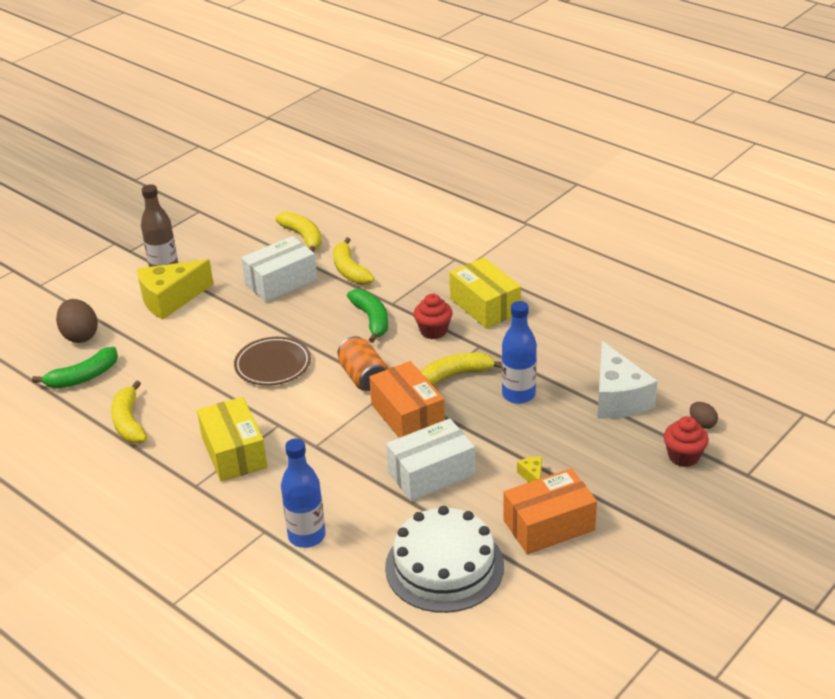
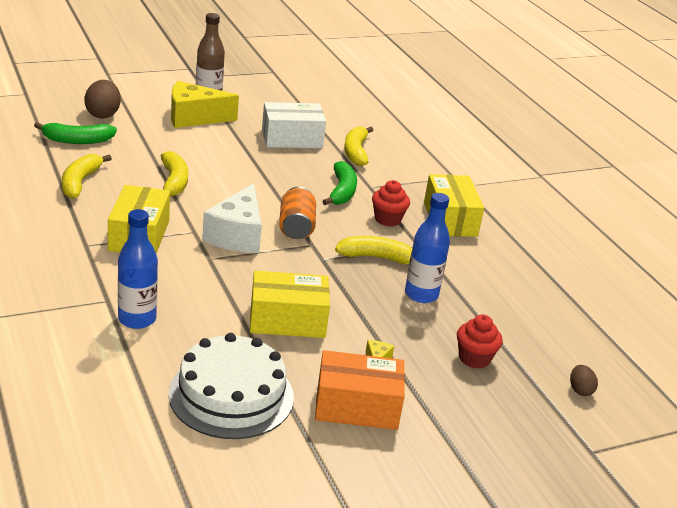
camera: 20 degrees right, 5 degrees down
(273, 365) = (230, 190): brown plate -> none
(303, 237) = (339, 117): yellow banana -> yellow banana (174, 182)
(407, 415) = (307, 269): orange box -> none
(431, 473) = (287, 320): white box -> yellow box
(618, 398) = (513, 335): white cheese -> white cheese (237, 235)
(683, 457) = (538, 409): red cupcake -> red cupcake (474, 358)

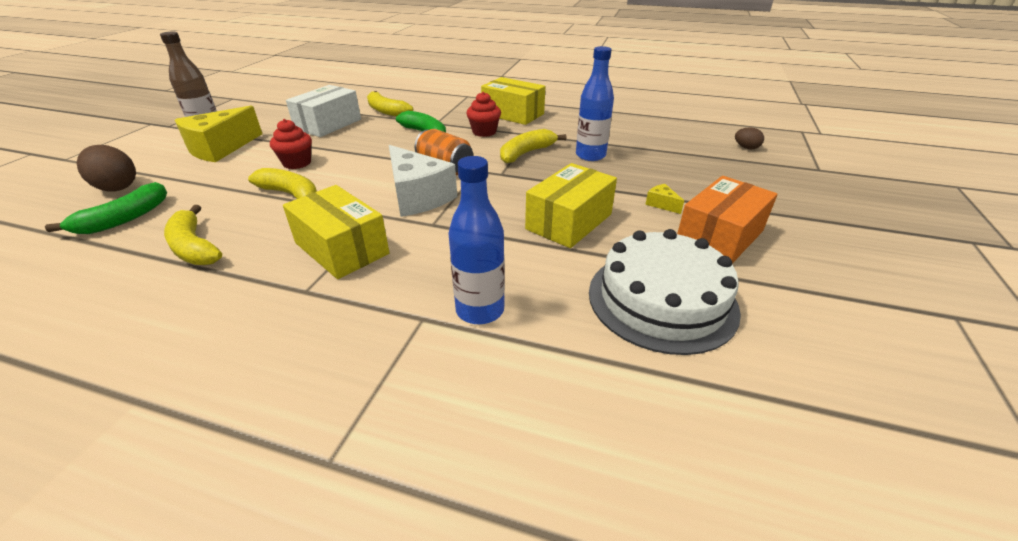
camera: 45 degrees left, 5 degrees up
(474, 358) = (686, 167): red cupcake -> red cupcake (297, 163)

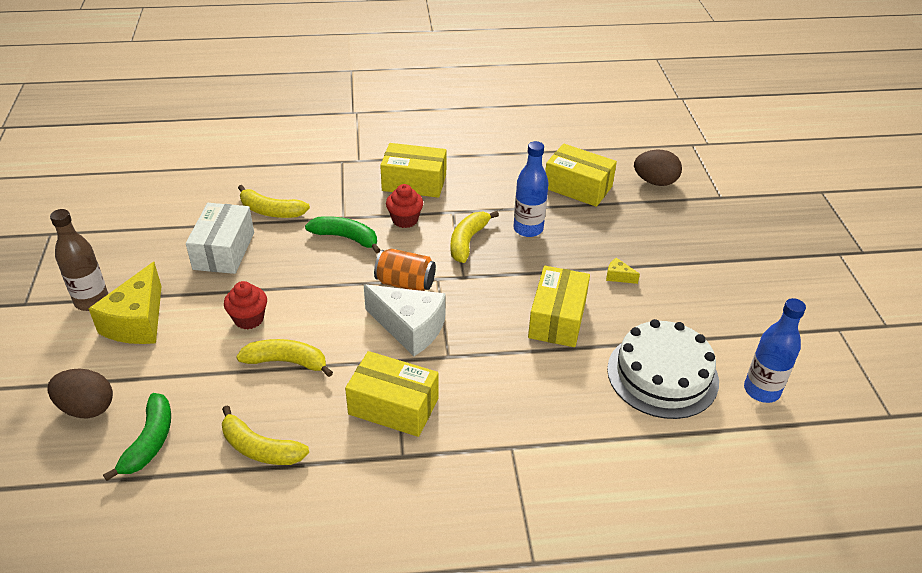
camera: 25 degrees left, 5 degrees up
(480, 310) = (546, 426): blue bottle -> blue bottle (761, 390)
(661, 139) = (578, 187): none -> yellow box
(719, 237) = (675, 301): orange box -> none
(746, 148) = (655, 182): brown egg -> brown egg, size x1.82

